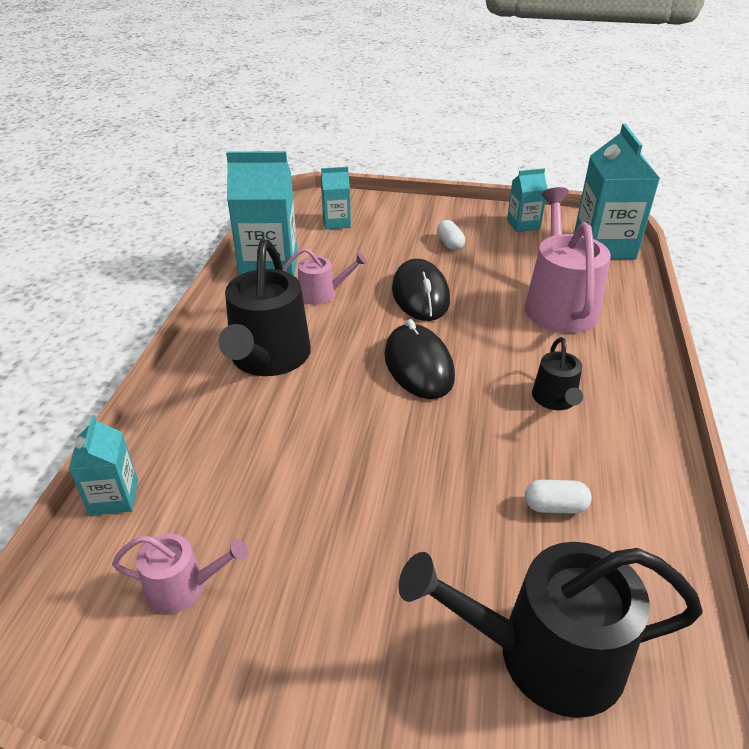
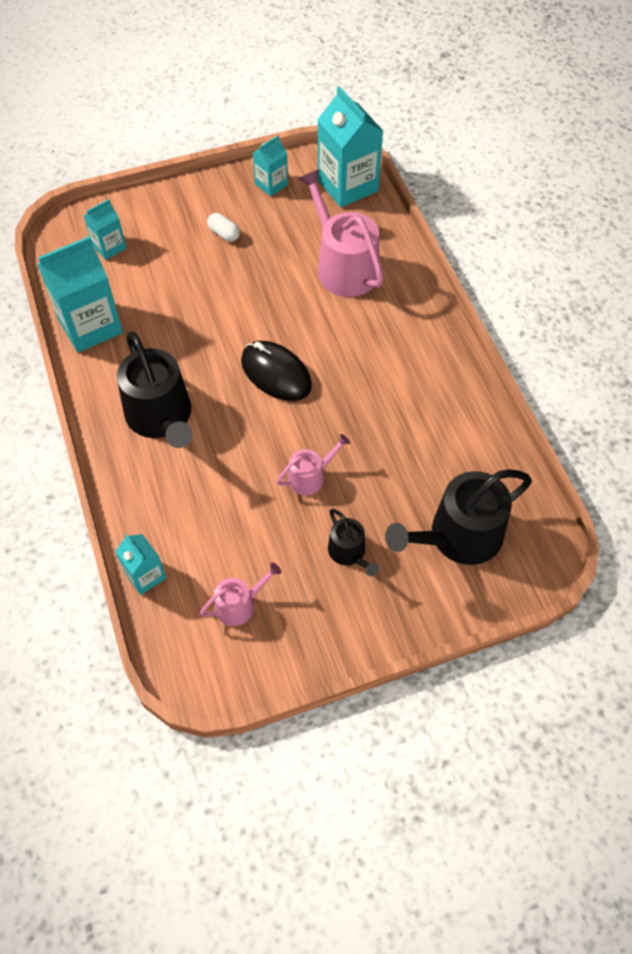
camera: 30 degrees left, 20 degrees up
(322, 294) = (156, 335): pink watering can -> pink watering can (310, 477)
(420, 295) = (235, 303): black mouse -> none
(555, 399) = (383, 360): black watering can -> black watering can (349, 552)
(555, 506) = (421, 444): white capsule -> none

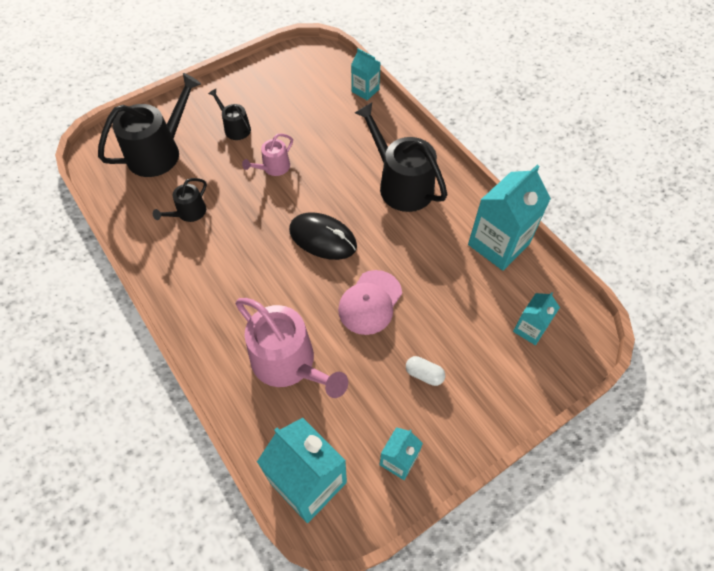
camera: 165 degrees right, 0 degrees up
(239, 604) = (299, 88): pink watering can -> none
(249, 300) = (370, 302): none -> pink cap
(425, 438) = (189, 213): none -> black watering can

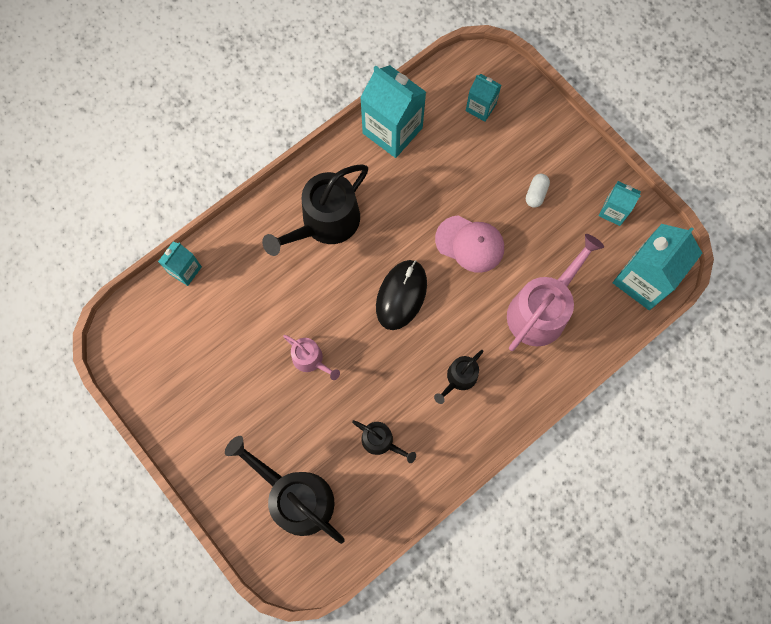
camera: 95 degrees left, 15 degrees up
(235, 128) = (252, 414): black watering can -> black watering can (459, 378)

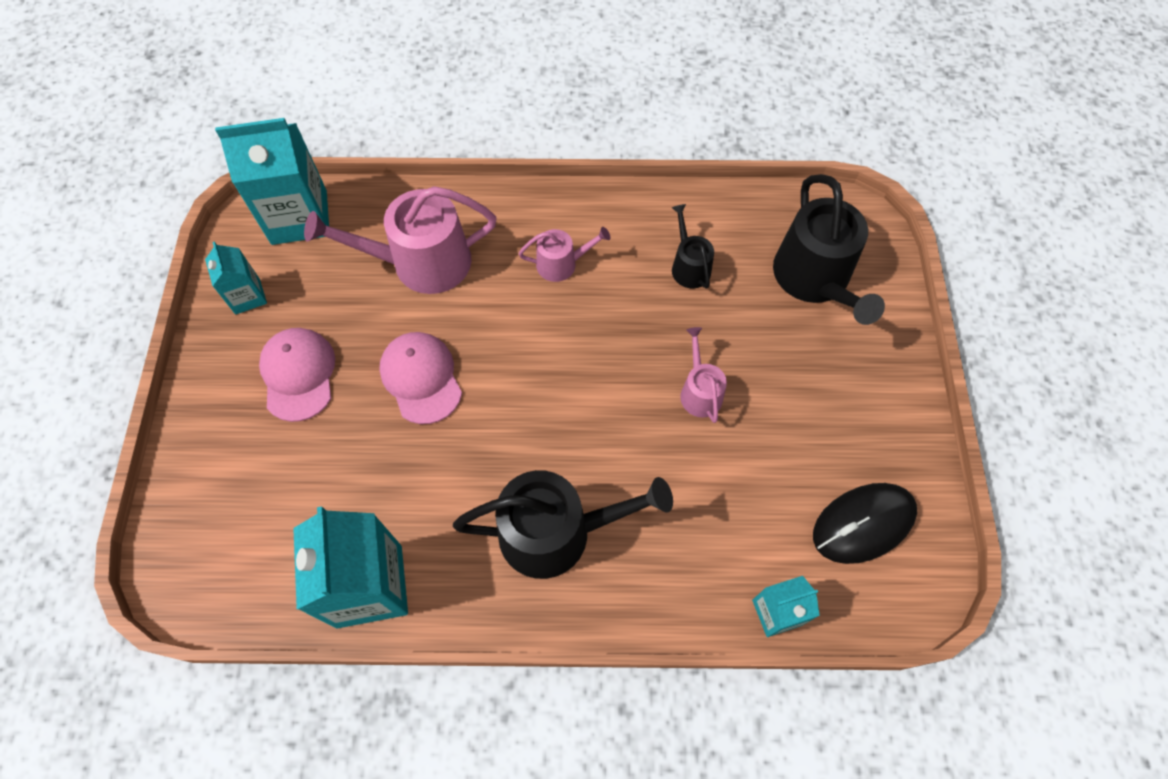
camera: 140 degrees left, 10 degrees down
(401, 295) = (544, 382): black mouse -> black mouse (863, 523)
(459, 378) = (561, 264): black watering can -> pink watering can
(480, 107) = (241, 525): turquoise carton -> none
(536, 194) = (298, 374): white capsule -> pink cap

